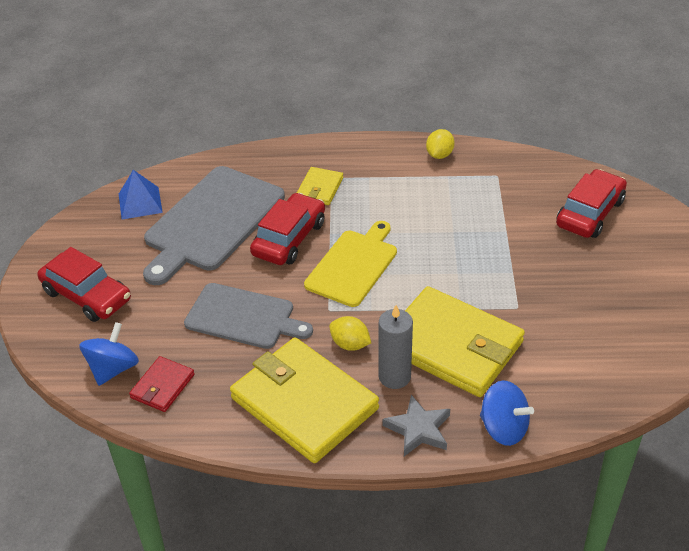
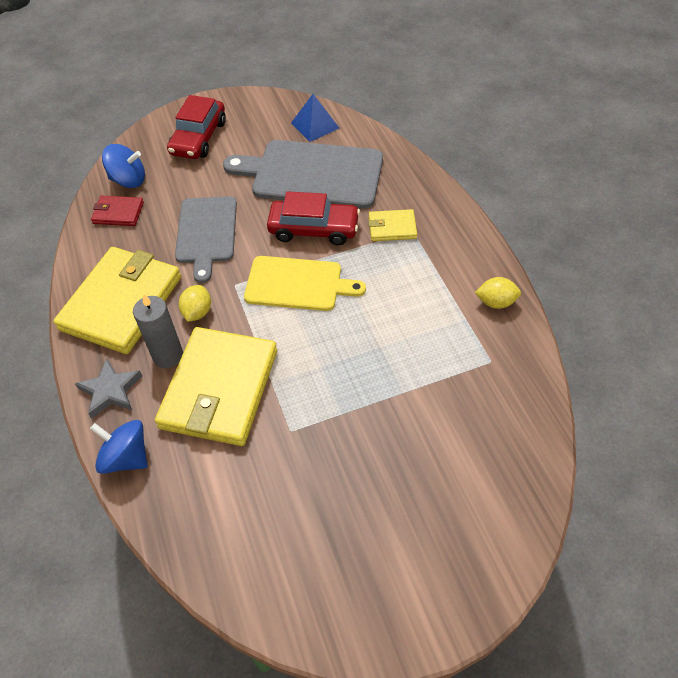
camera: 70 degrees right, 10 degrees up
(503, 428) = (126, 457): blue spinning top -> blue spinning top turned 105 degrees clockwise
(590, 213) = (473, 467): red car -> none

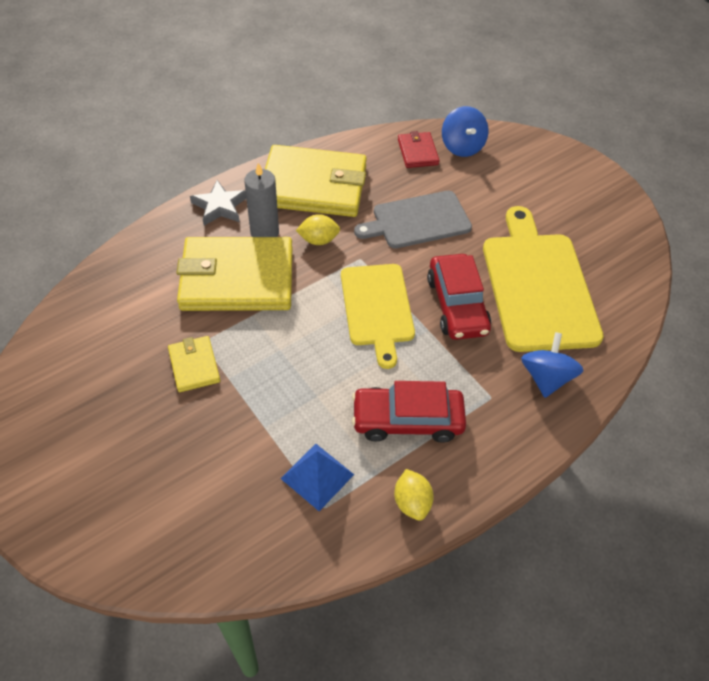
camera: 70 degrees right, 0 degrees up
(126, 457) = (157, 235): blue spinning top -> blue spinning top (546, 377)
(198, 138) = (545, 180): red car -> red car (407, 420)
(312, 174) = (538, 286): grey cutting board -> yellow cutting board
(315, 125) = (617, 271): blue pyramid -> blue pyramid (317, 476)
(392, 227) = (488, 376): yellow wallet -> yellow wallet (194, 365)

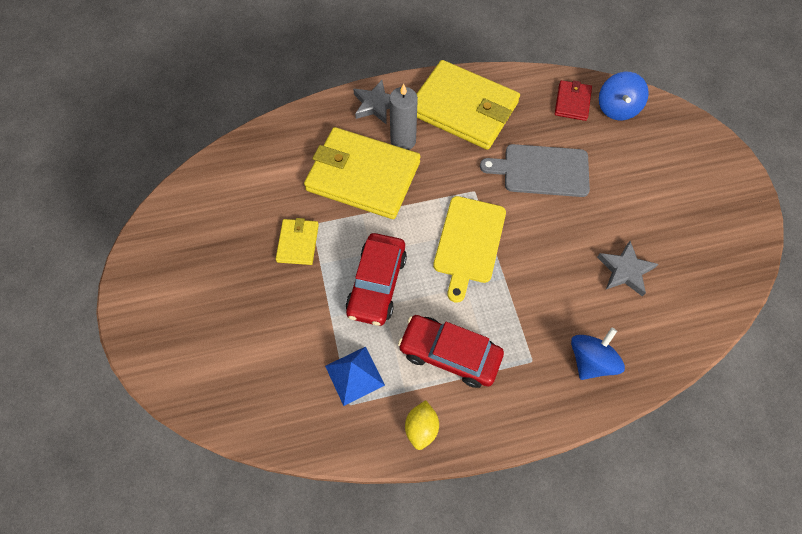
camera: 25 degrees right, 10 degrees up
(318, 240) = (446, 162): yellow lemon -> none
(456, 305) = (540, 263): red car -> red car (376, 284)
(538, 286) = (625, 270): yellow cutting board -> grey star

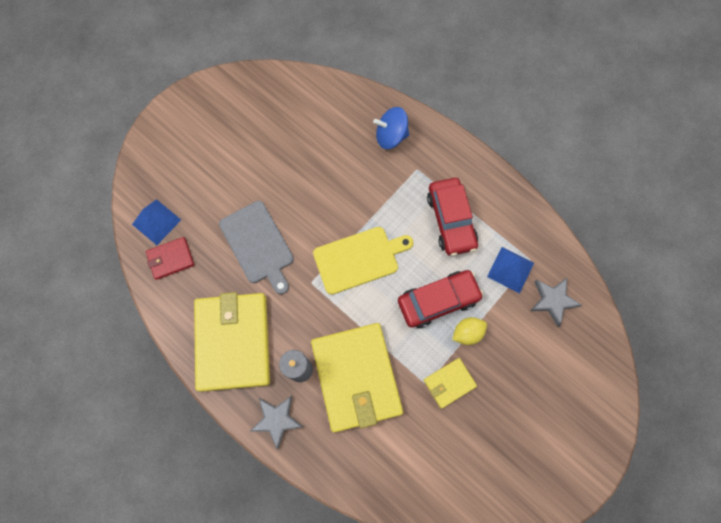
camera: 125 degrees left, 10 degrees up
(421, 428) = (509, 207): yellow lemon -> yellow lemon (467, 333)
(617, 108) = (156, 222): blue spinning top -> blue pyramid
(625, 270) = (308, 147): grey star -> grey star (553, 301)

